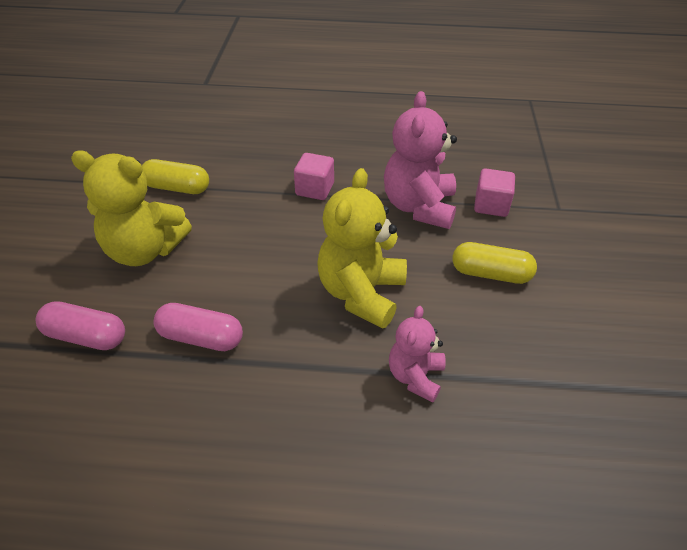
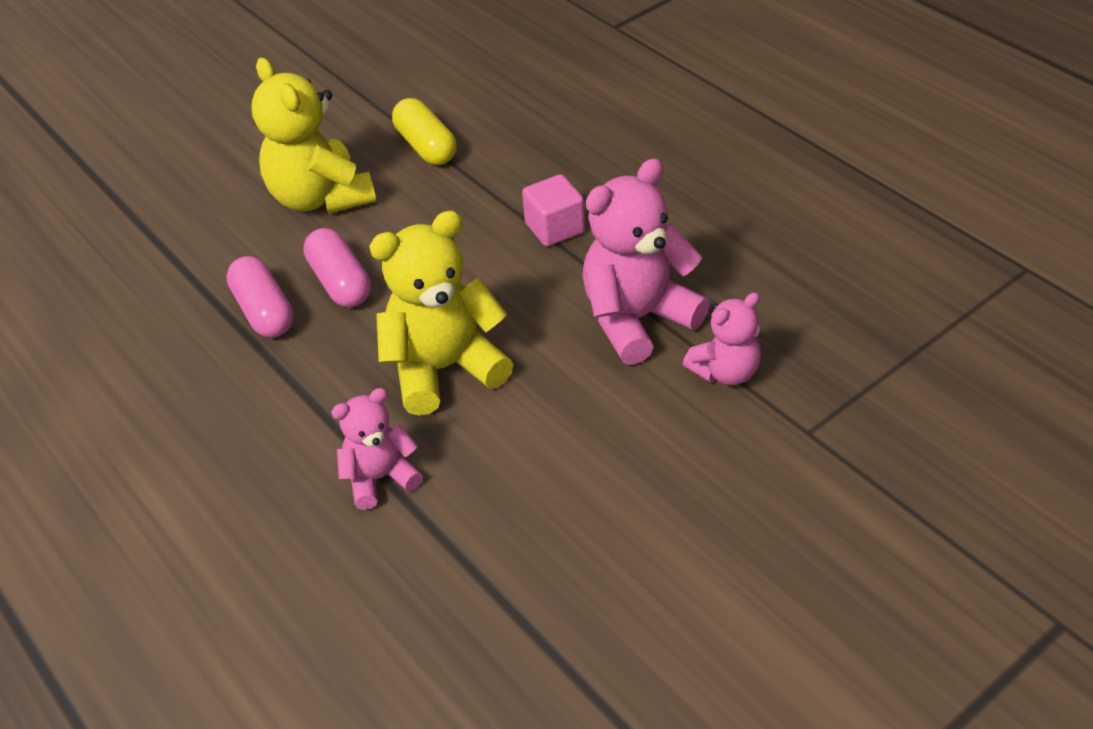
camera: 50 degrees right, 0 degrees up
(86, 336) = (190, 250): pink capsule -> pink capsule (340, 282)
(490, 274) = (600, 443): yellow capsule -> none
(491, 205) = (725, 372): pink cube -> pink teddy bear

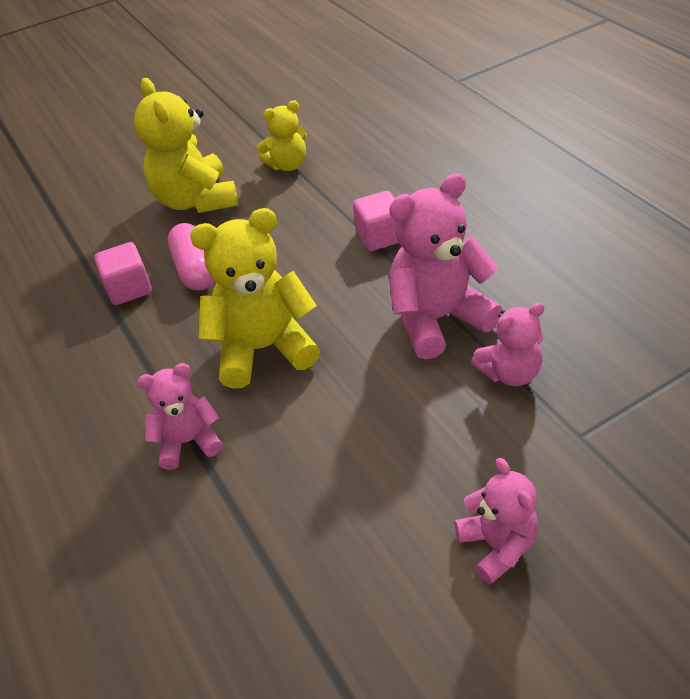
camera: 10 degrees right, 0 degrees up
(264, 312) = (129, 289): pink capsule -> pink cube
(426, 146) = (288, 165): yellow capsule -> yellow teddy bear
(736, 549) = (497, 546): none -> pink teddy bear

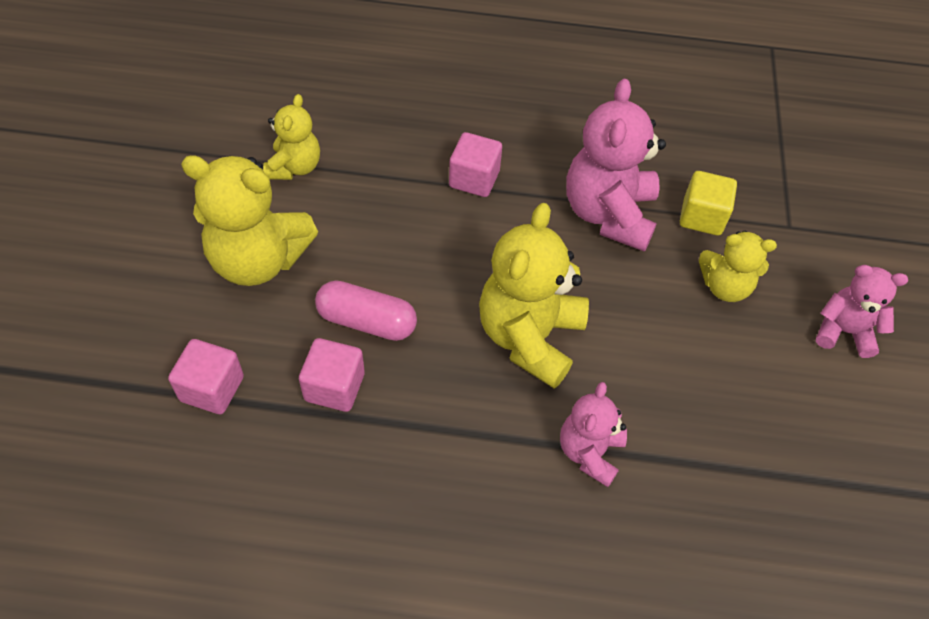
camera: 60 degrees left, 10 degrees up
(82, 245) = (212, 389): none -> pink cube
(447, 431) = (725, 287): none -> yellow teddy bear
(509, 373) = (702, 217): pink teddy bear -> yellow cube

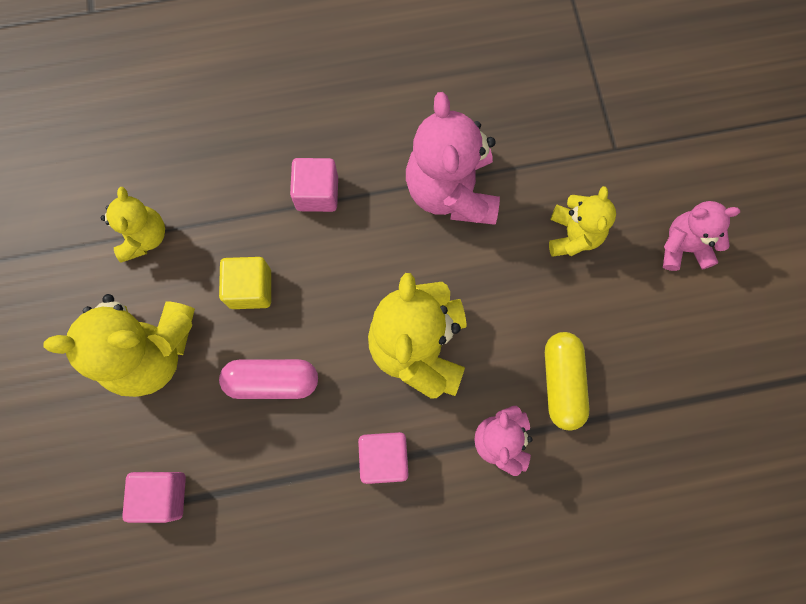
camera: 15 degrees left, 20 degrees up
(334, 387) = (268, 456): pink cube -> pink cube (384, 458)
(675, 417) = (562, 382): none -> yellow capsule
(702, 217) = (536, 165): yellow cube -> yellow cube (250, 289)
(725, 287) = (573, 235): yellow teddy bear -> yellow teddy bear turned 75 degrees counterclockwise

